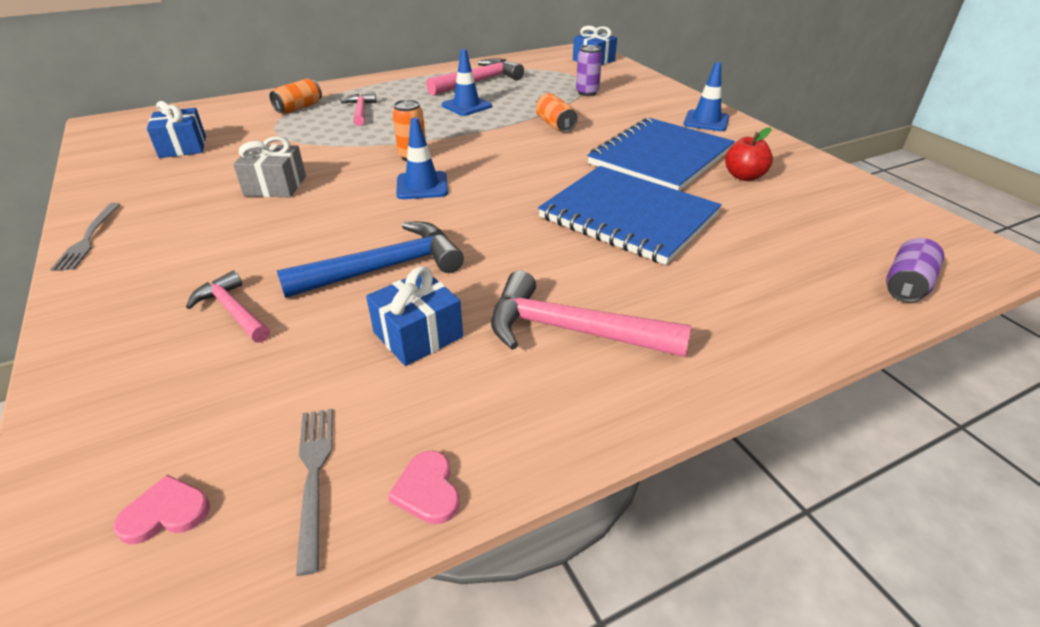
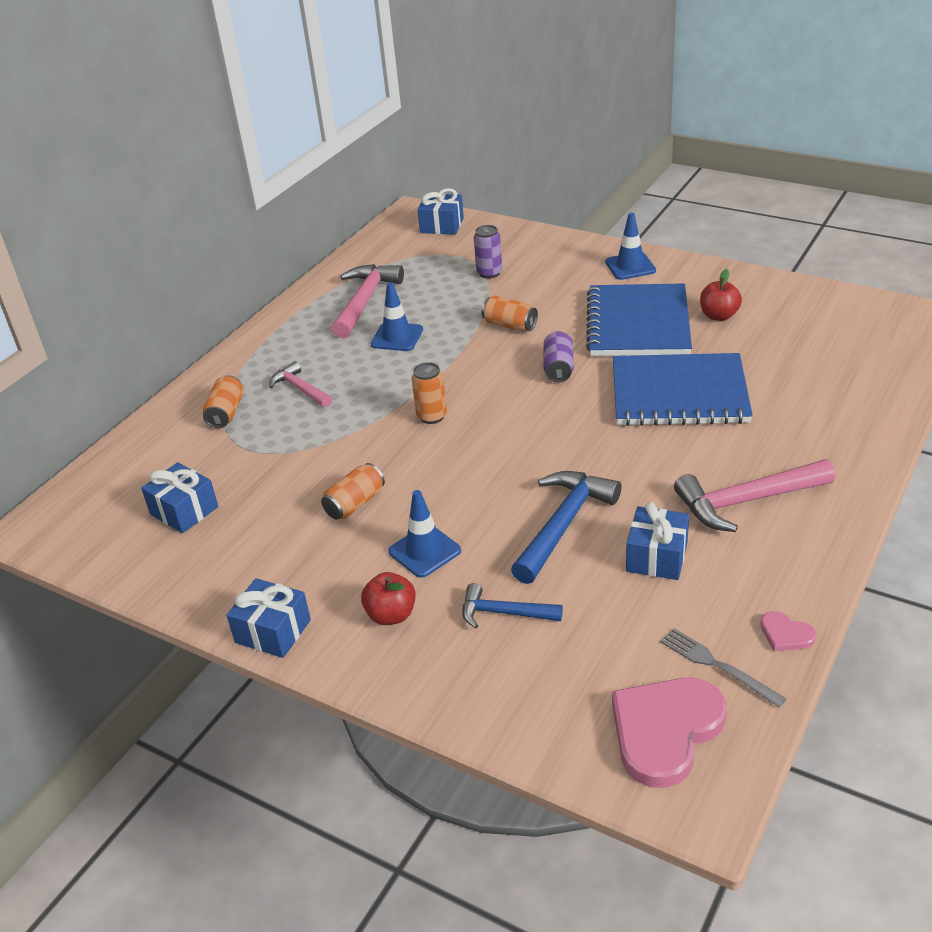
camera: 30 degrees left, 0 degrees up
(88, 238) = (273, 631): grey fork -> blue gift
(165, 268) = (391, 615): none -> red apple
(165, 513) = (665, 731): pink heart -> pink heart, size x2.22
(233, 311) = (504, 613): pink hammer -> blue hammer
(275, 186) = (355, 503): grey gift -> orange can
(422, 186) = (484, 441): blue traffic cone -> blue traffic cone (424, 551)
(906, 285) = (901, 365): purple can -> purple can (558, 368)

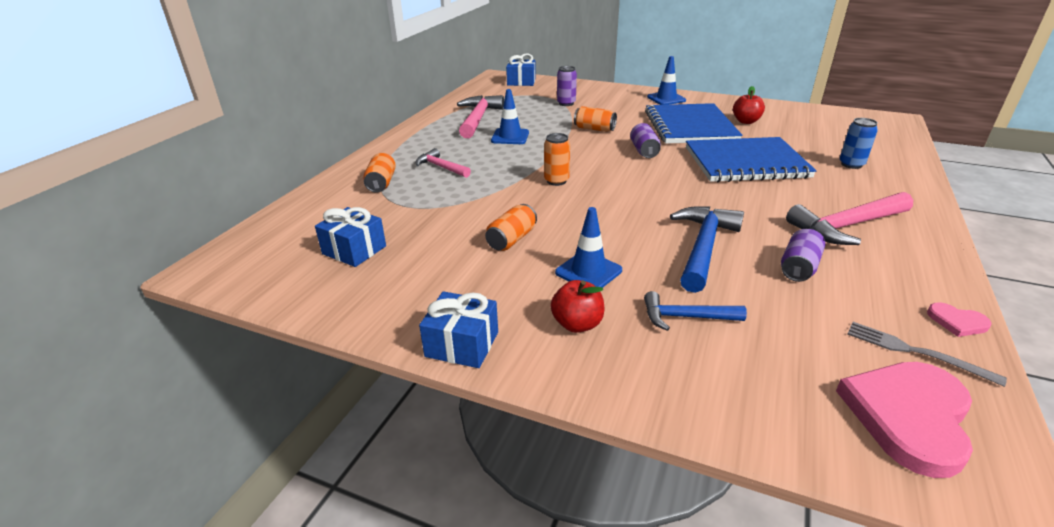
camera: 10 degrees left, 5 degrees down
(656, 557) = (798, 267): blue gift -> purple can
(814, 401) = (851, 164): none -> blue can

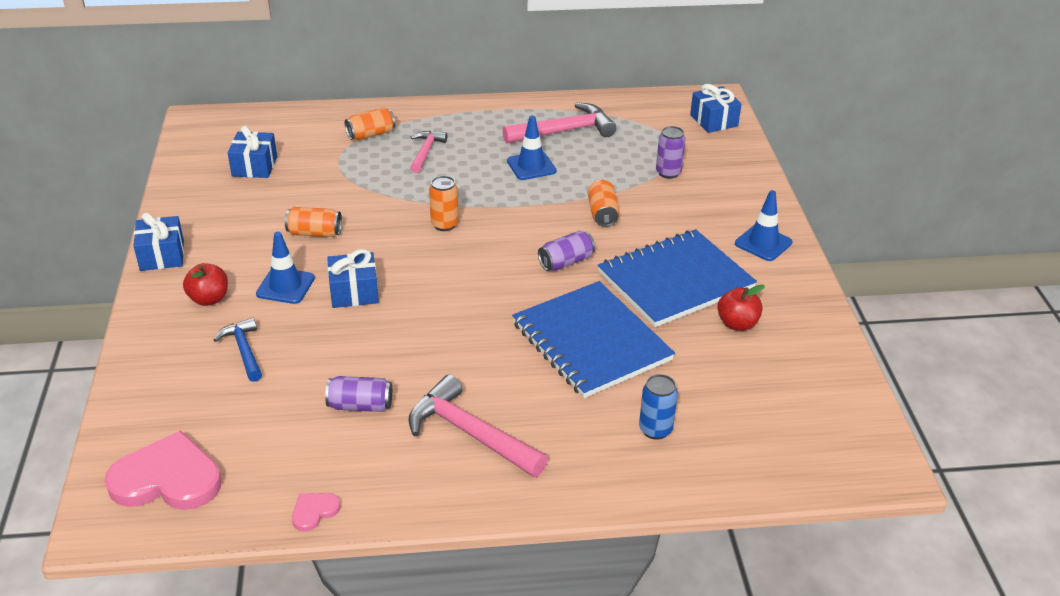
camera: 60 degrees right, 5 degrees up
(624, 238) = (354, 292): none -> blue gift
(703, 247) = (364, 342): blue hammer -> none
(915, 352) = (253, 483): grey fork -> none
(957, 322) = (314, 511): pink heart -> pink heart turned 45 degrees clockwise

